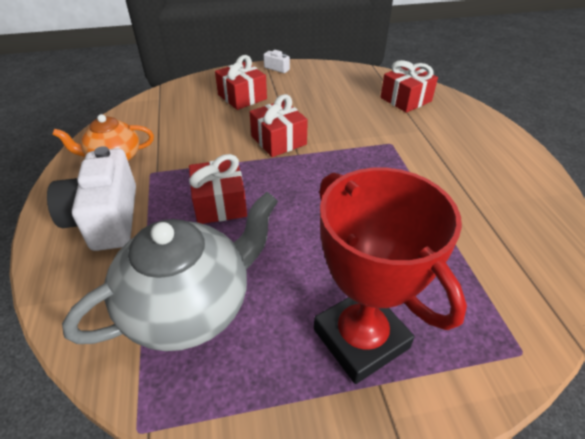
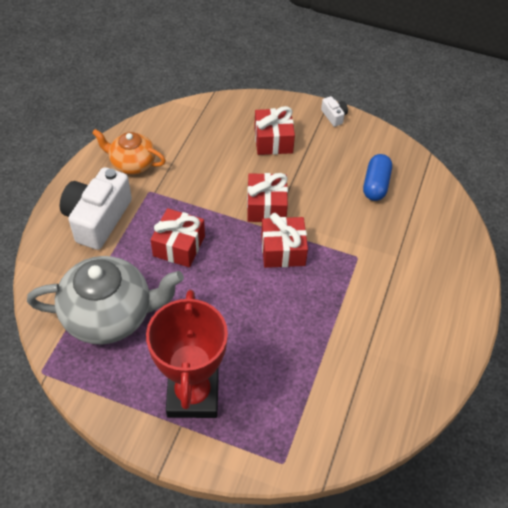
camera: 30 degrees right, 10 degrees up
(353, 94) = (375, 185): none -> blue capsule
(405, 99) = (420, 214): red gift -> red gift (283, 250)

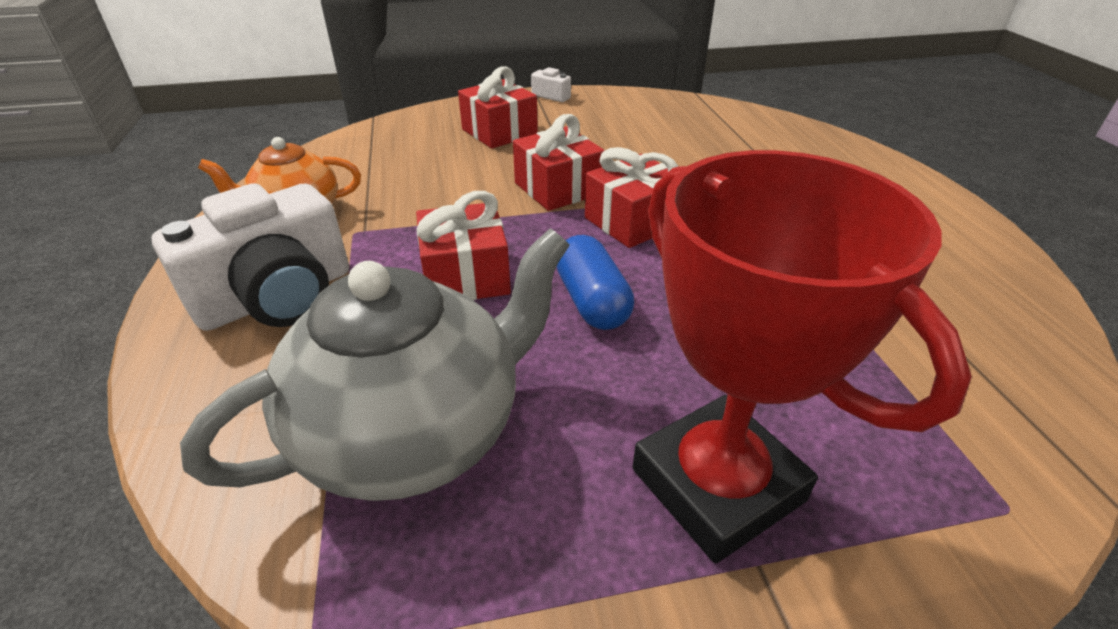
camera: 30 degrees left, 15 degrees down
(97, 219) = (277, 297): white camera -> white camera turned 120 degrees counterclockwise
(375, 185) = (670, 129): blue capsule -> blue capsule (592, 301)

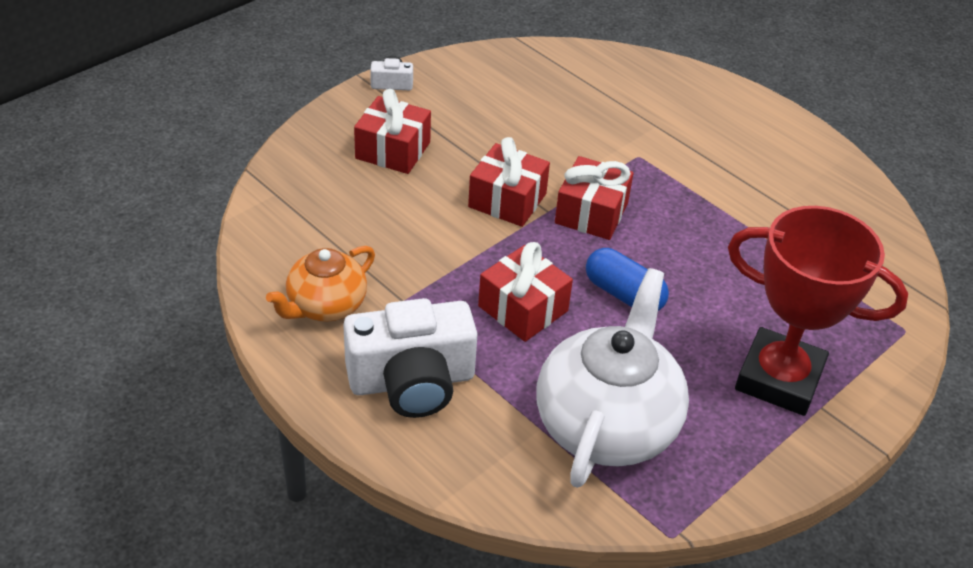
camera: 35 degrees left, 5 degrees up
(277, 297) = (412, 381): white camera -> white camera turned 60 degrees clockwise
(414, 432) = (607, 424): grey teapot -> white teapot

